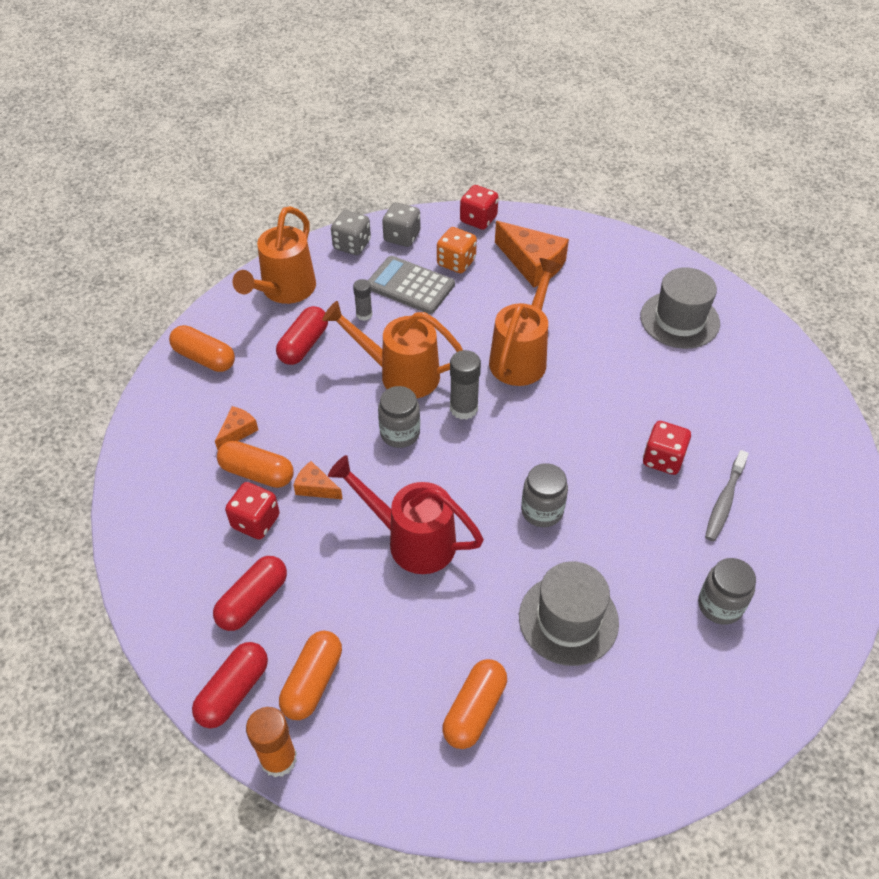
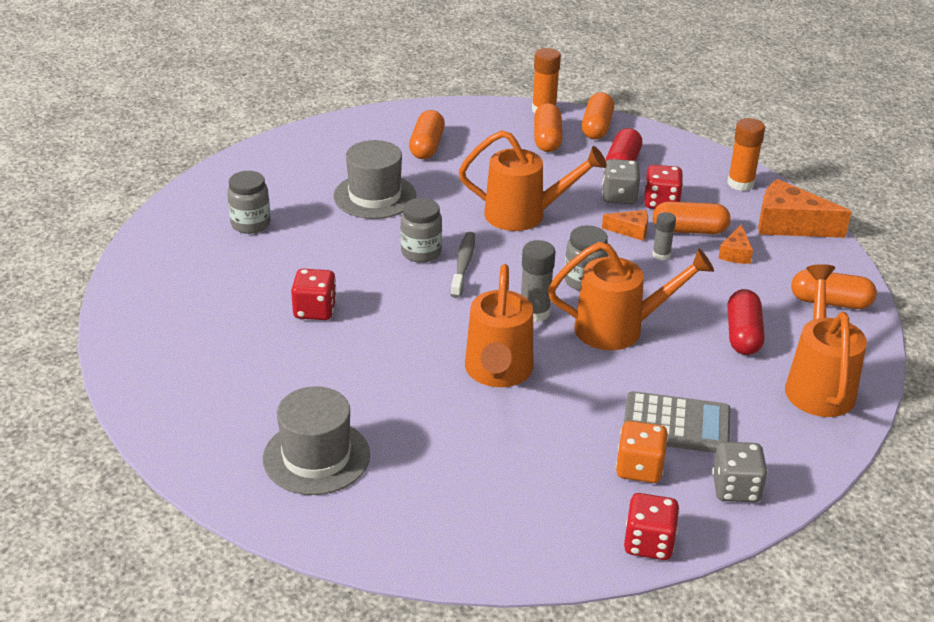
camera: 160 degrees right, 15 degrees down
(148, 530) = (740, 183): none -> orange glue stick
(233, 691) = (597, 127): red capsule -> orange capsule
(352, 245) = (791, 461): grey dice -> grey dice (619, 197)
(364, 314) = (704, 379): grey glue stick -> grey glue stick (661, 255)
(412, 540) = (524, 215): red watering can -> orange watering can
(532, 264) = (537, 491): orange cheese -> orange cheese (789, 224)
(724, 501) = (249, 290): grey toothbrush -> grey toothbrush (463, 264)

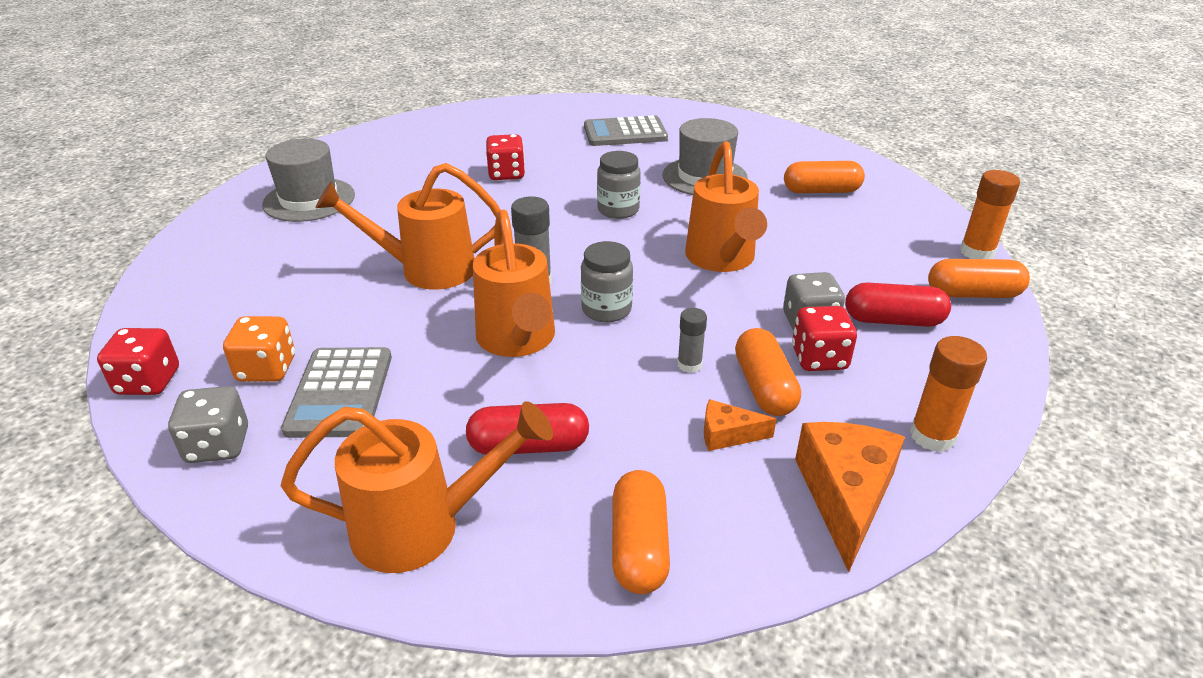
camera: 80 degrees right, 0 degrees up
(250, 224) = (625, 133): grey jar -> grey calculator
(463, 264) = (606, 233): grey toothbrush -> none
(547, 139) = (905, 260): orange capsule -> none
(630, 231) = (733, 337): orange cheese -> none

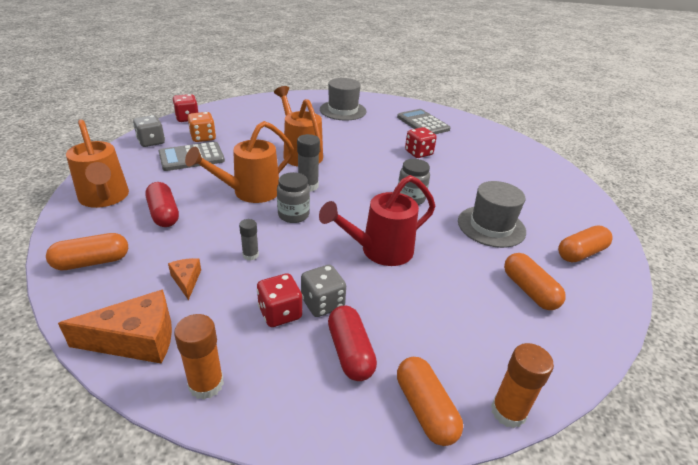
camera: 65 degrees right, 0 degrees up
(625, 133) = (520, 182): grey calculator -> grey calculator (423, 123)
(722, 259) = (380, 251): orange watering can -> red watering can
(764, 387) = (238, 290): orange capsule -> orange capsule (581, 253)

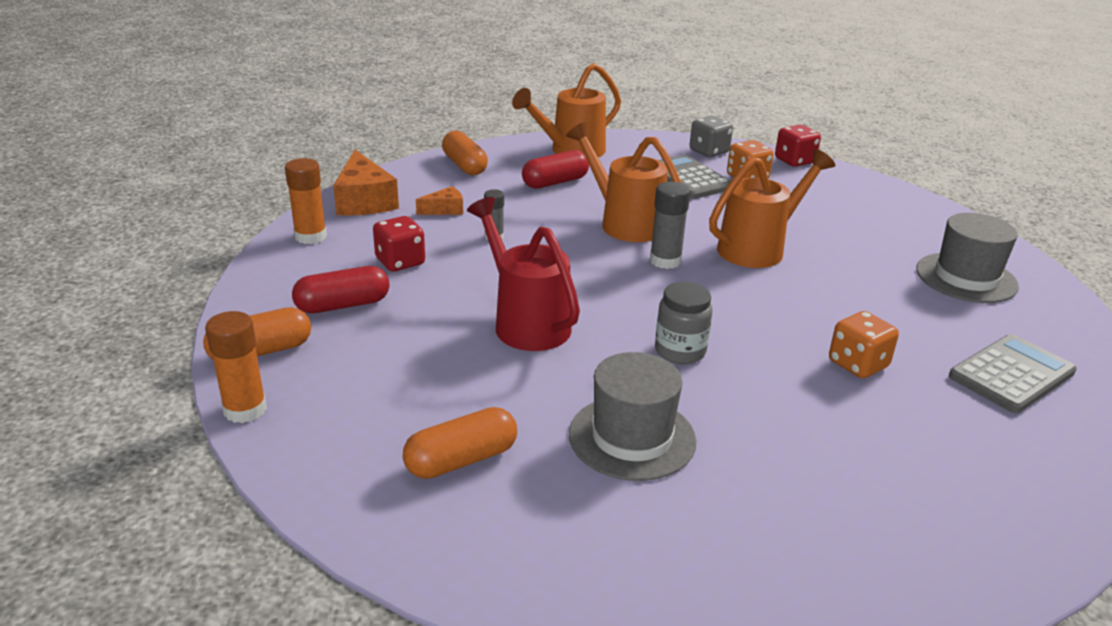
camera: 85 degrees right, 5 degrees down
(293, 215) = (586, 256): grey jar -> none
(322, 303) = (417, 285): grey dice -> none
(418, 153) = (857, 364): red dice -> orange dice
(581, 253) = (583, 551): orange capsule -> none

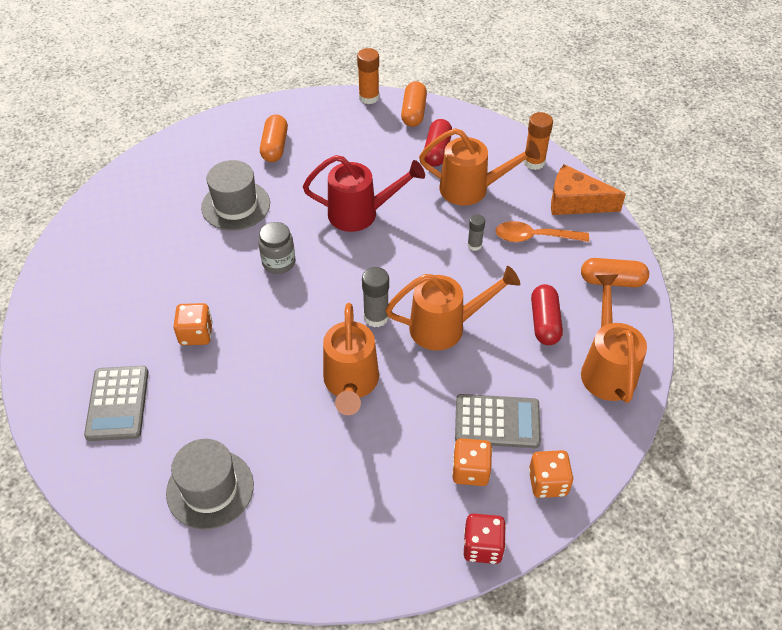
camera: 125 degrees right, 20 degrees up
(400, 262) = (471, 189): red dice -> orange watering can
(445, 210) = (534, 237): orange cheese -> orange spoon
(709, 151) = (548, 483): grey dice -> orange dice

